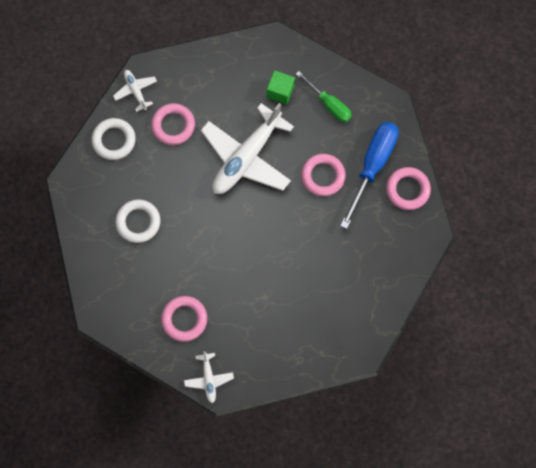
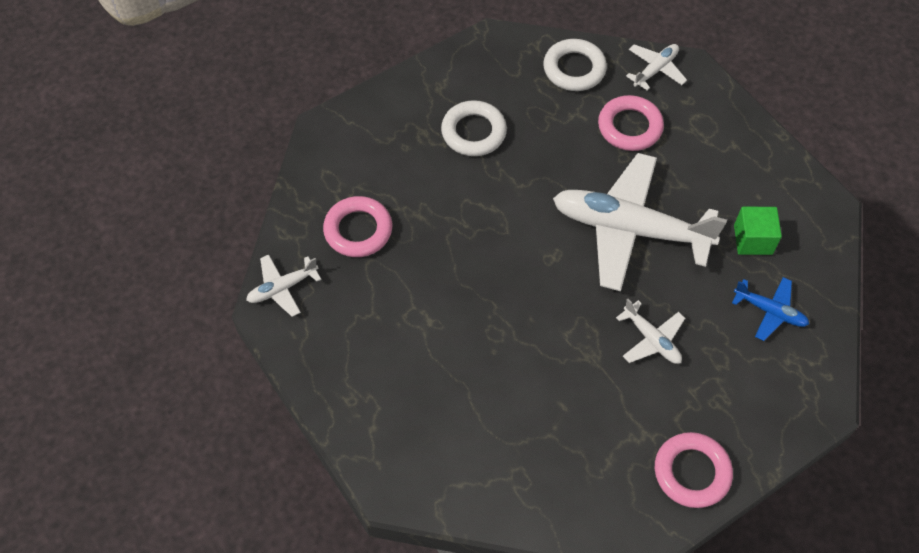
camera: 70 degrees right, 15 degrees down
(323, 176) = (652, 339): pink ring -> white plane
(329, 104) = (770, 311): green screwdriver -> blue plane
(372, 166) = (704, 405): blue screwdriver -> none

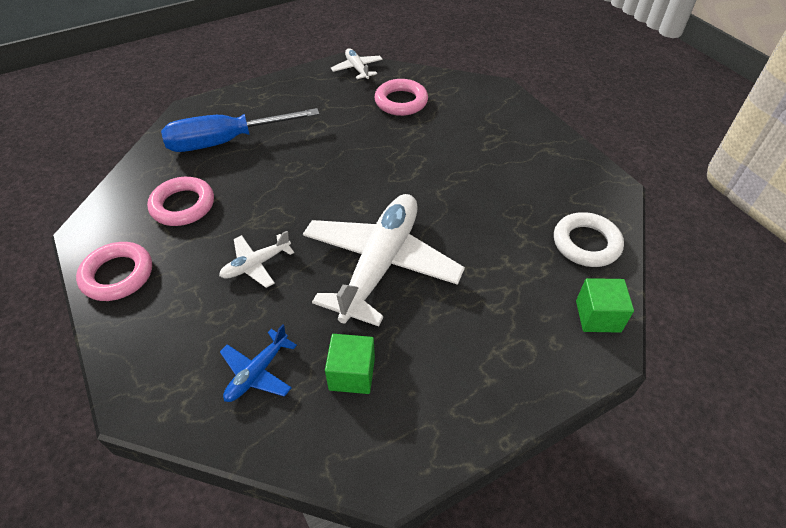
camera: 95 degrees right, 10 degrees down
(457, 420) = (226, 142): none -> blue screwdriver
(473, 132) = (498, 167): white ring -> none
(630, 127) = (511, 281): pink ring -> pink ring (183, 205)
(655, 69) = (598, 316): white plane -> green cube

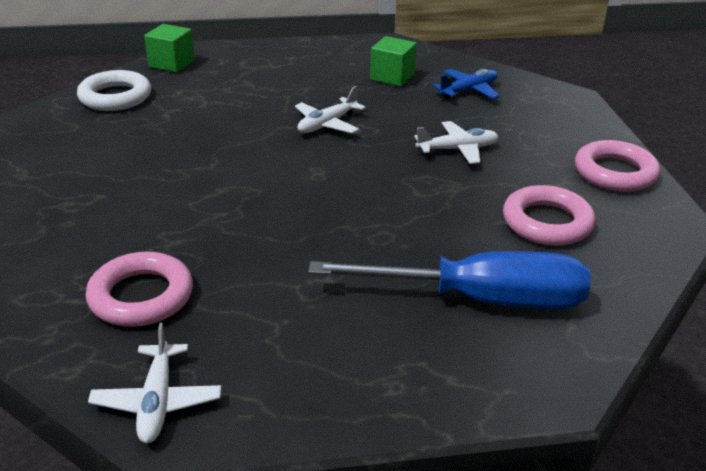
camera: 160 degrees left, 15 degrees down
(380, 264) = (327, 124): white plane -> white plane, size x0.45

